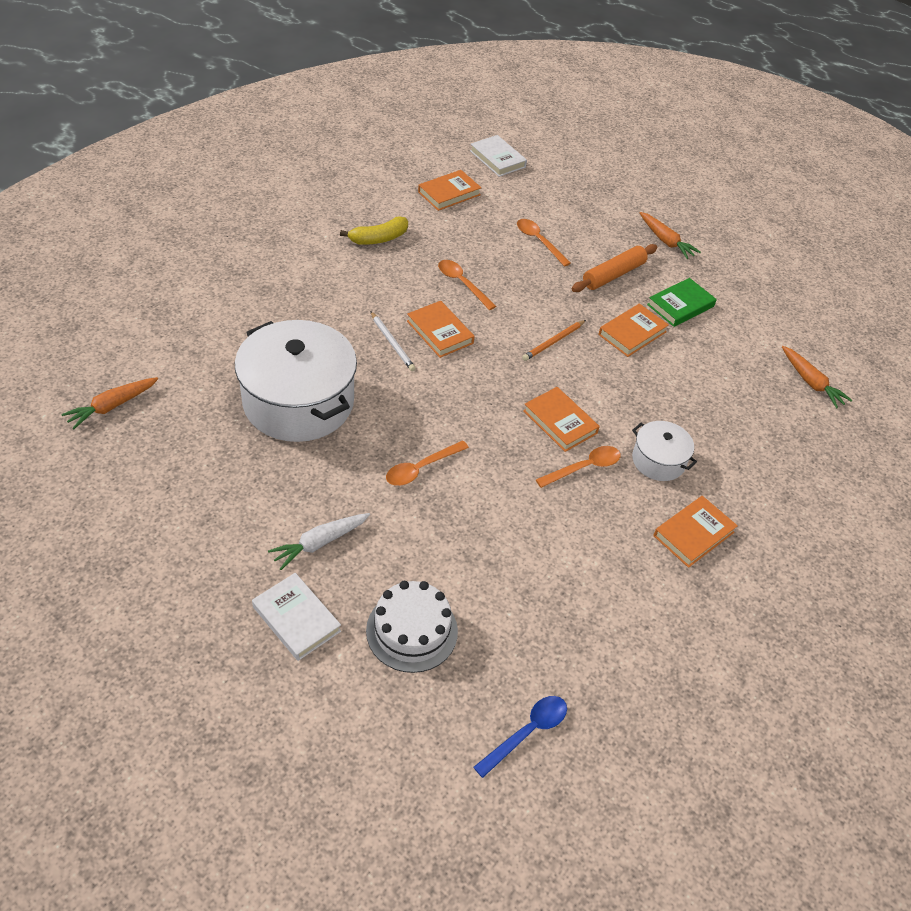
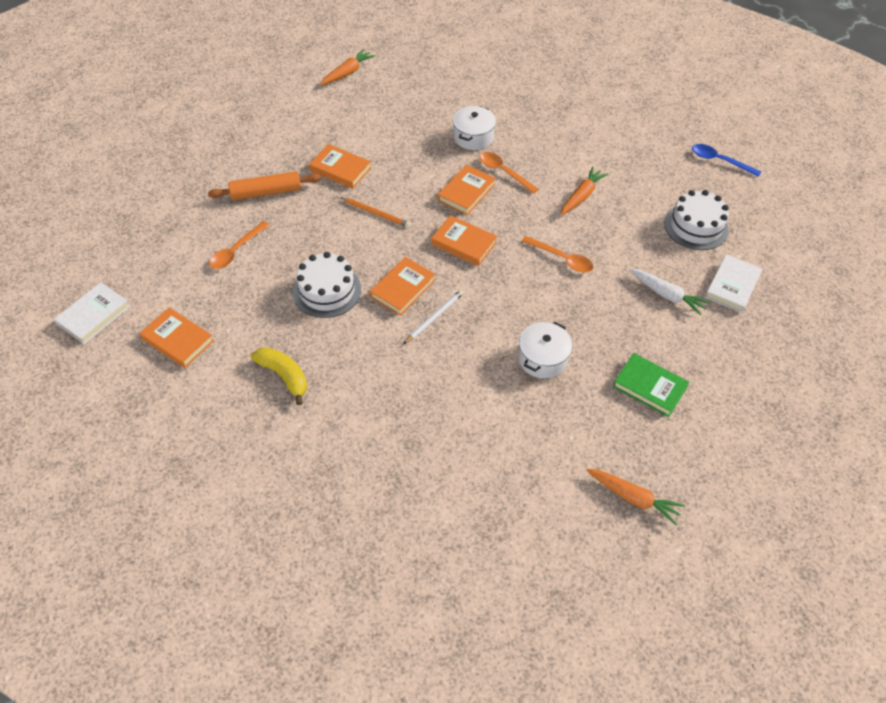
camera: 105 degrees left, 5 degrees up
(298, 402) = (542, 358): white pot -> white pot, size x0.49
(462, 284) = (327, 291): orange spoon -> white cake
(613, 275) = (266, 192): orange rolling pin -> orange rolling pin turned 45 degrees counterclockwise
(665, 241) = (199, 167): orange carrot -> orange carrot (581, 196)
(680, 305) = (290, 147): green book -> green book (649, 387)
(693, 534) = (528, 113): orange book -> orange book (464, 243)

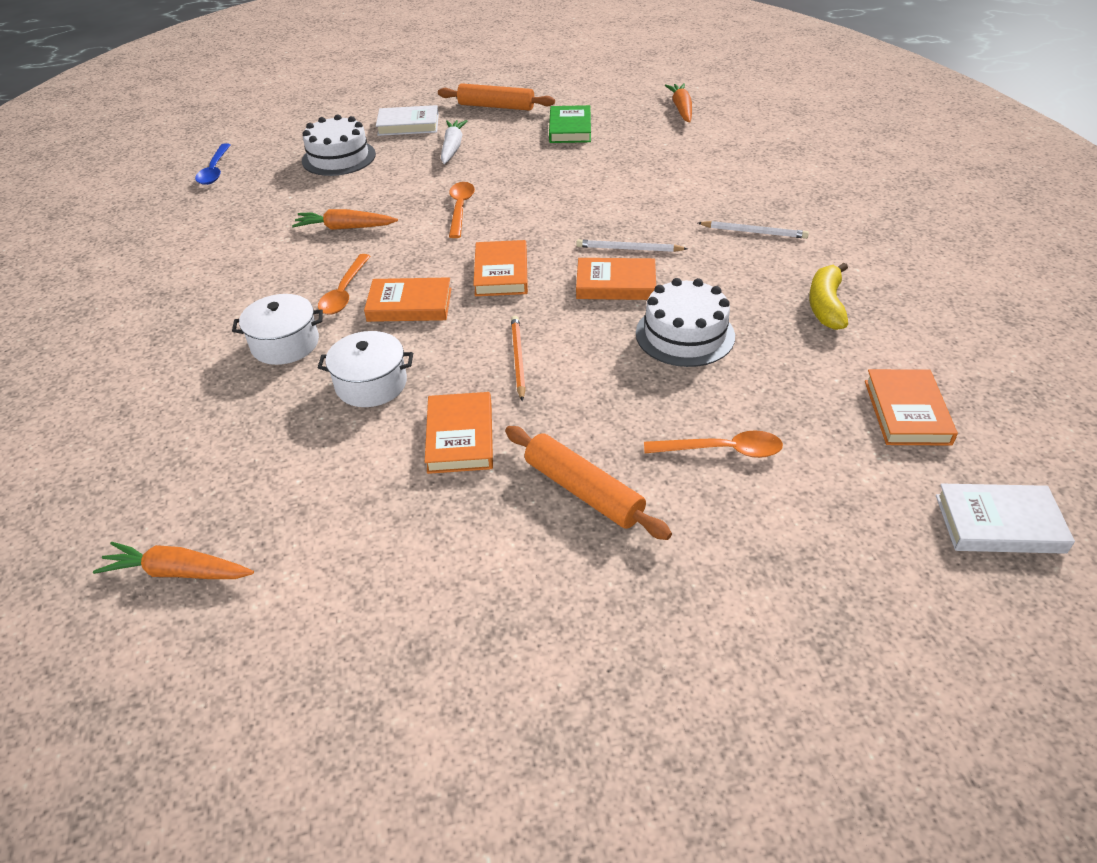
camera: 120 degrees left, 10 degrees down
(392, 399) = (754, 232): none -> white pencil
(542, 358) = (602, 179): white pot -> white pot (371, 384)
(734, 359) = (496, 106): none -> orange rolling pin

